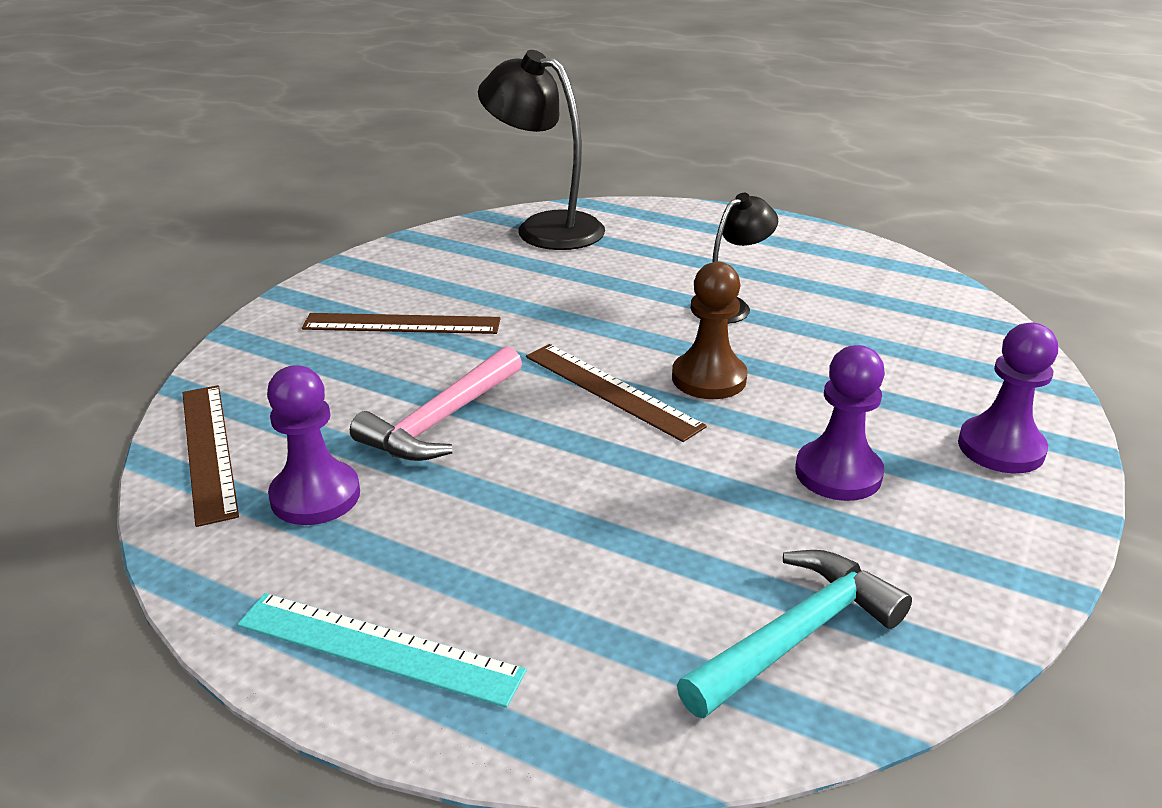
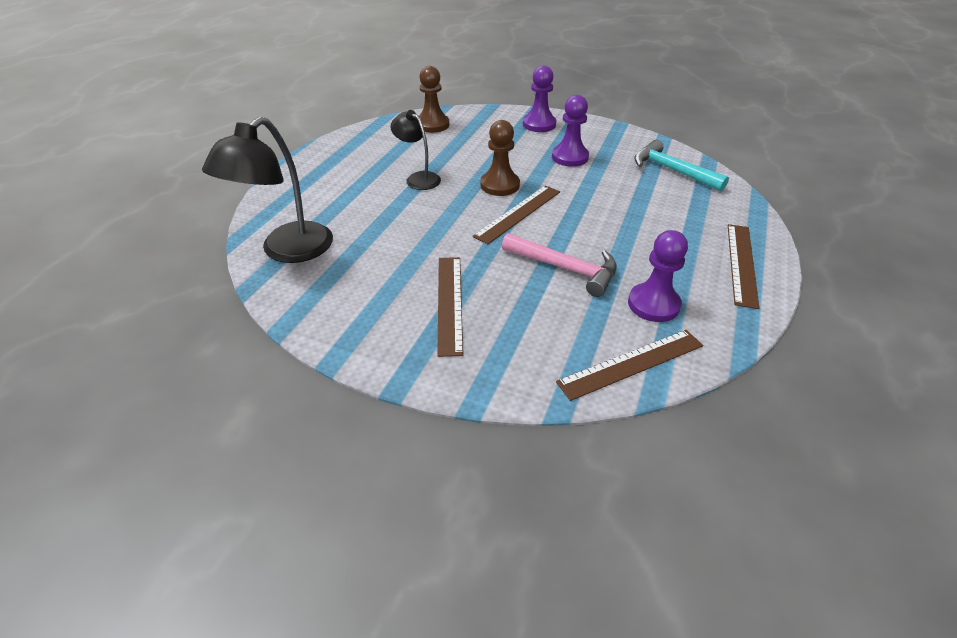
camera: 95 degrees left, 10 degrees up
(378, 648) = (742, 263): turquoise ruler -> brown ruler
(943, 320) = (432, 125): none -> brown pawn

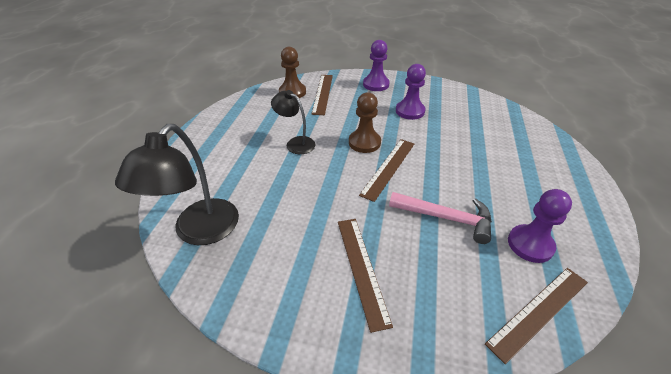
camera: 10 degrees left, 0 degrees up
(672, 170) = (490, 115): turquoise hammer -> none
(742, 263) = (578, 194): brown ruler -> brown ruler (323, 93)

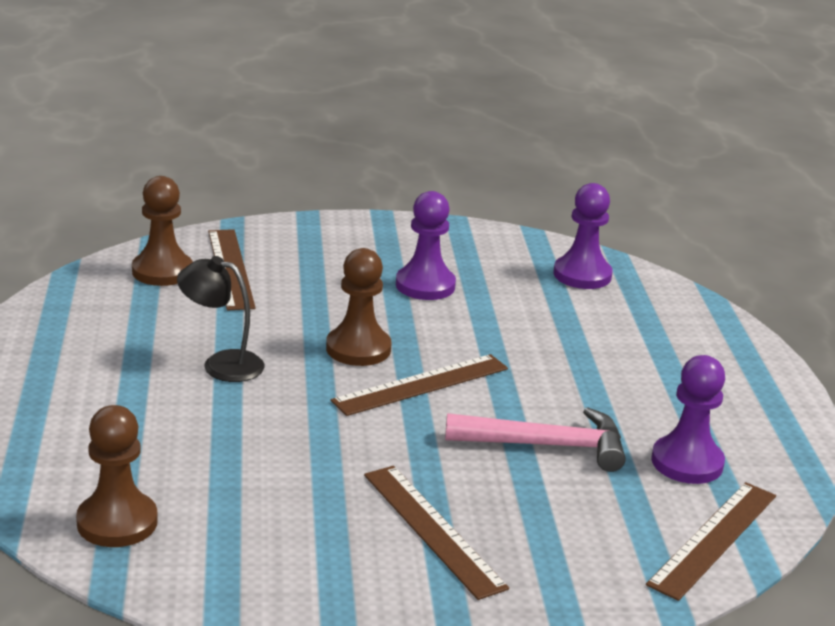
camera: 20 degrees left, 15 degrees down
(199, 232) = (117, 522): black lamp -> brown pawn
(376, 84) = (336, 241): purple pawn -> purple pawn (582, 275)
(388, 168) = (421, 385): brown ruler -> brown ruler turned 45 degrees clockwise

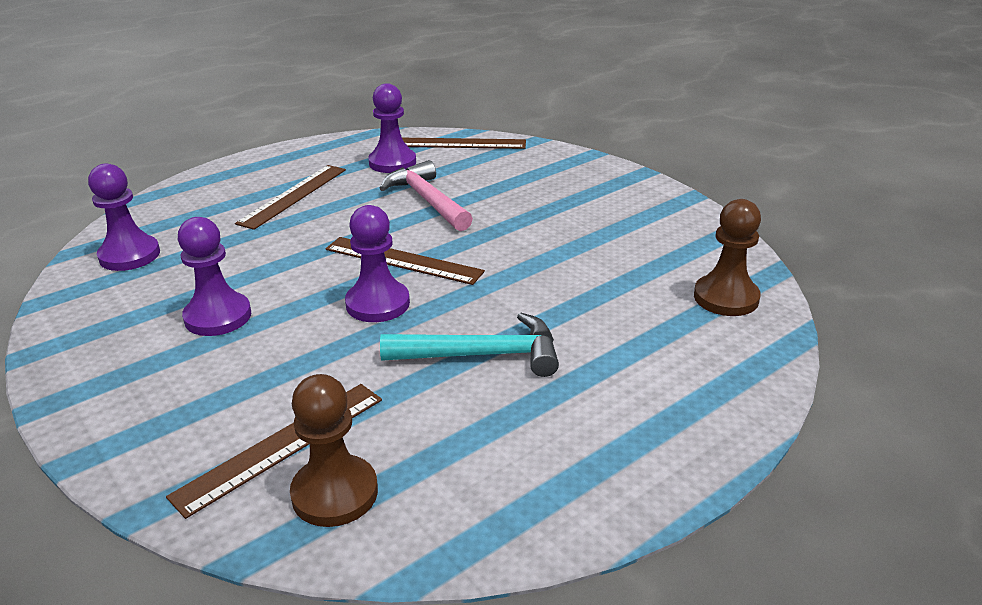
camera: 120 degrees left, 5 degrees up
(221, 364) = (482, 355): black lamp -> turquoise hammer
(358, 349) = (378, 304): brown pawn -> purple pawn
(432, 530) = (564, 205): brown ruler -> brown ruler (294, 196)

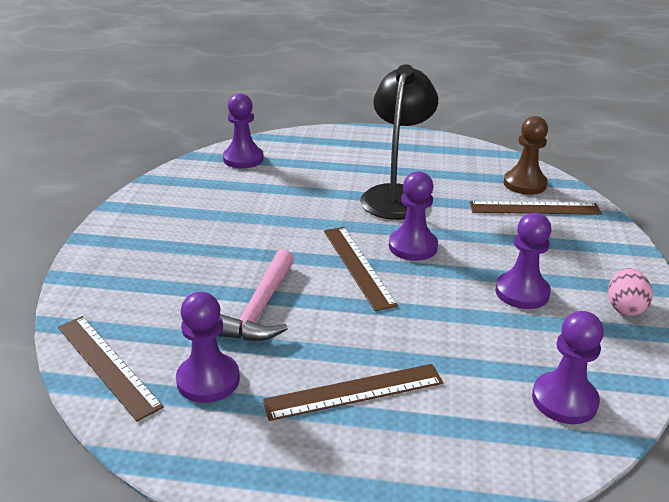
camera: 135 degrees left, 0 degrees up
(91, 356) = (624, 308): none -> pink egg
(482, 355) = (396, 195): turquoise hammer -> black lamp
(726, 298) = (243, 159): brown pawn -> purple pawn

